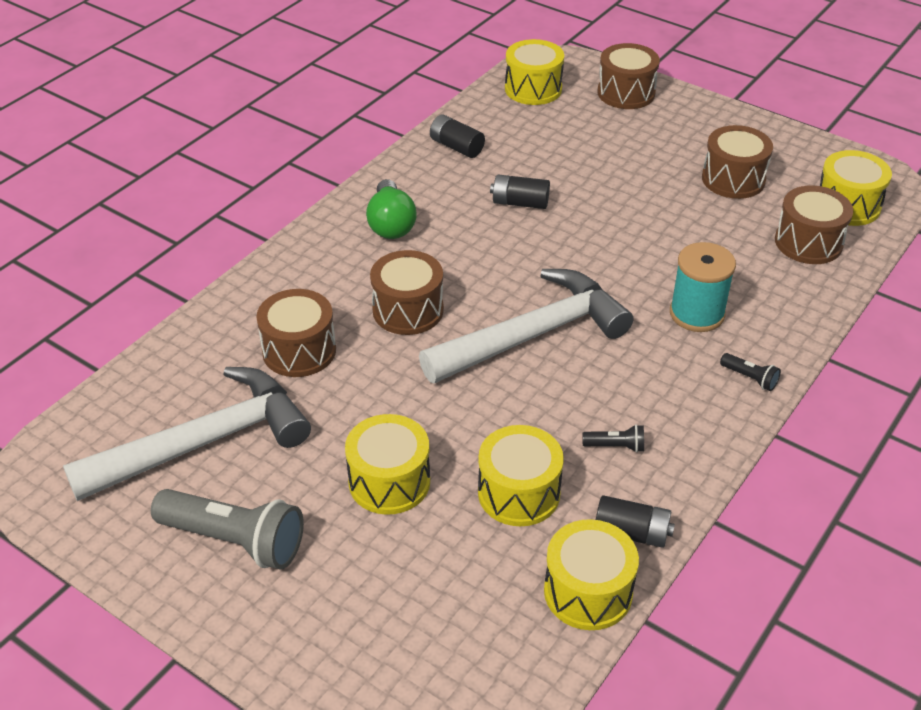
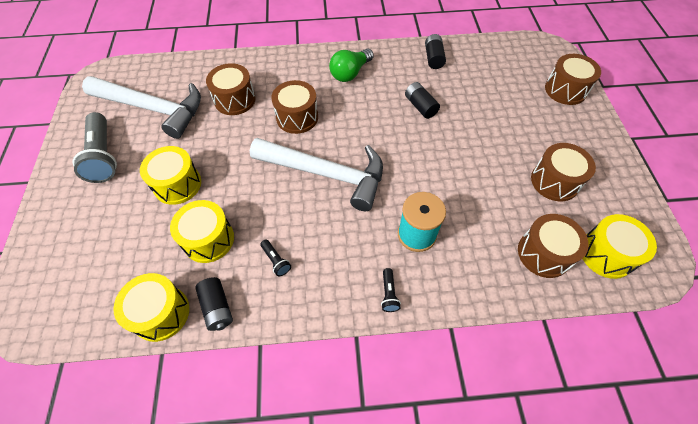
camera: 50 degrees right, 15 degrees up
(533, 89) = (516, 54): yellow drum -> none

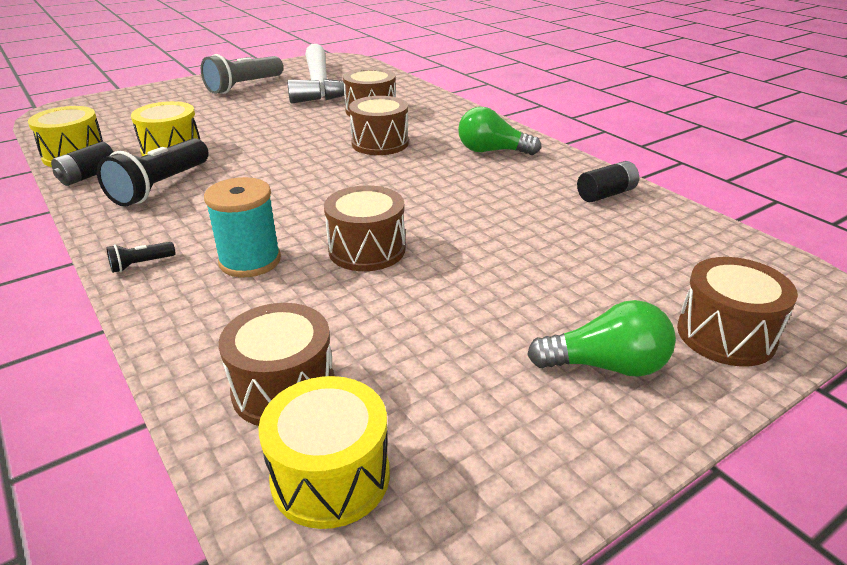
camera: 60 degrees right, 25 degrees down
(177, 184) = (232, 120): yellow drum -> none
(276, 261) = (160, 187): black flashlight -> black flashlight, size x2.26
(327, 174) = (307, 180): white hammer -> none
(420, 106) = (492, 208): black battery -> none
(554, 181) = (464, 369): brown drum -> brown drum (367, 250)
(570, 135) = (606, 366): none -> green light bulb

